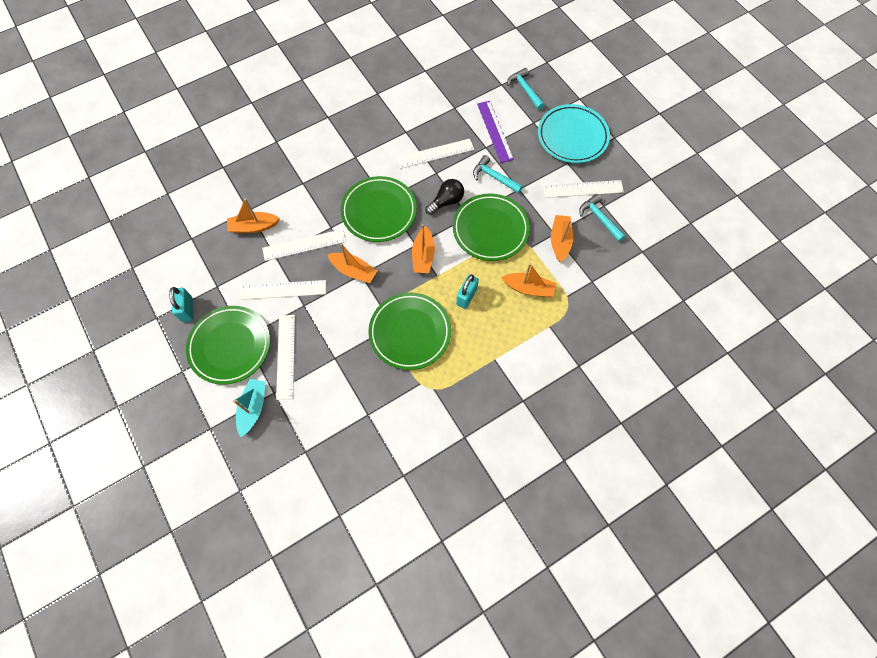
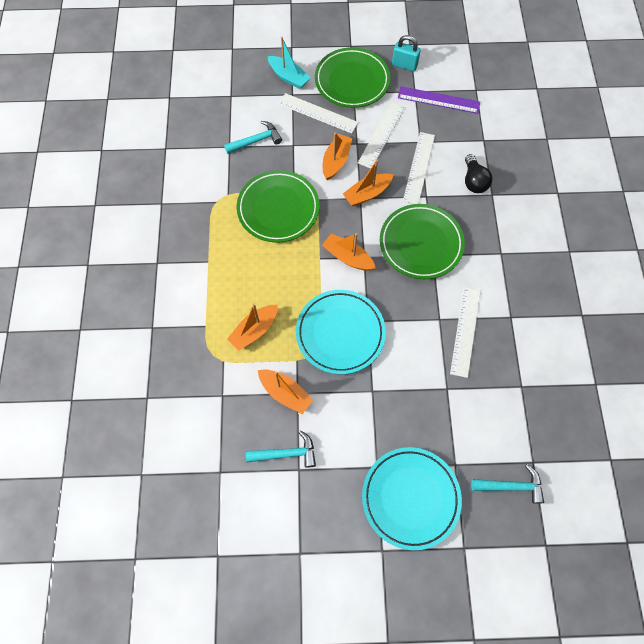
camera: 120 degrees right, 0 degrees up
(254, 227) = (461, 137): orange boat -> orange boat (336, 161)
(446, 201) = (397, 310): black light bulb -> black light bulb (474, 181)
(466, 296) = (282, 271): turquoise padlock -> none
(490, 229) = (340, 333): green plate -> turquoise plate
(494, 131) = (464, 411): purple ruler -> purple ruler (438, 100)
(494, 177) = (402, 374): turquoise hammer -> turquoise hammer (256, 141)
(583, 189) = (332, 460): white ruler -> none

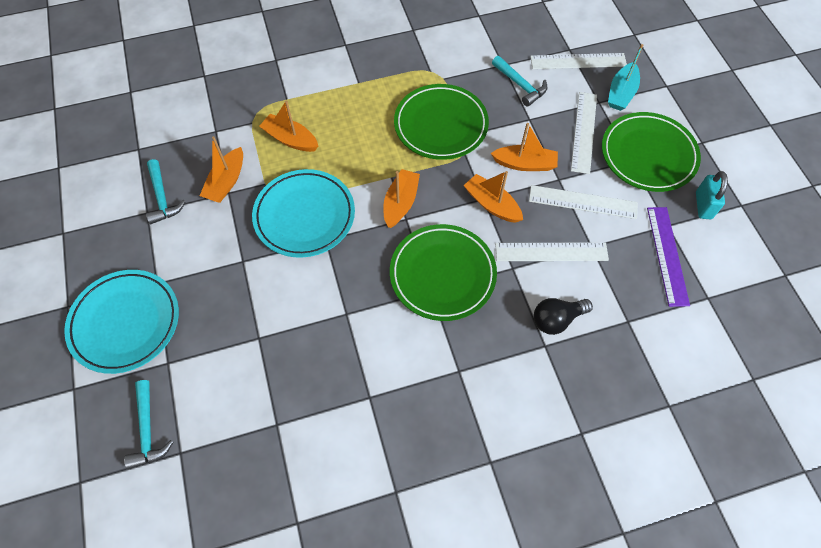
camera: 75 degrees right, 5 degrees down
(465, 331) = (336, 346): white ruler -> white ruler (578, 61)

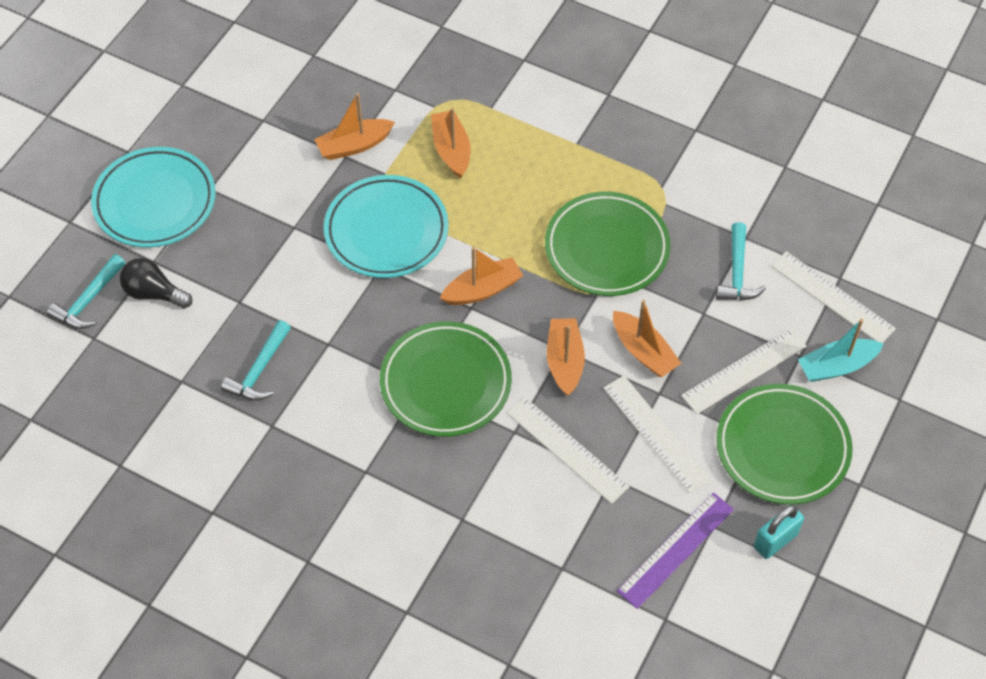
camera: 45 degrees right, 5 degrees down
(162, 198) = (288, 117): turquoise hammer -> turquoise hammer (259, 370)
(556, 319) = (499, 508): black light bulb -> black light bulb (154, 293)

